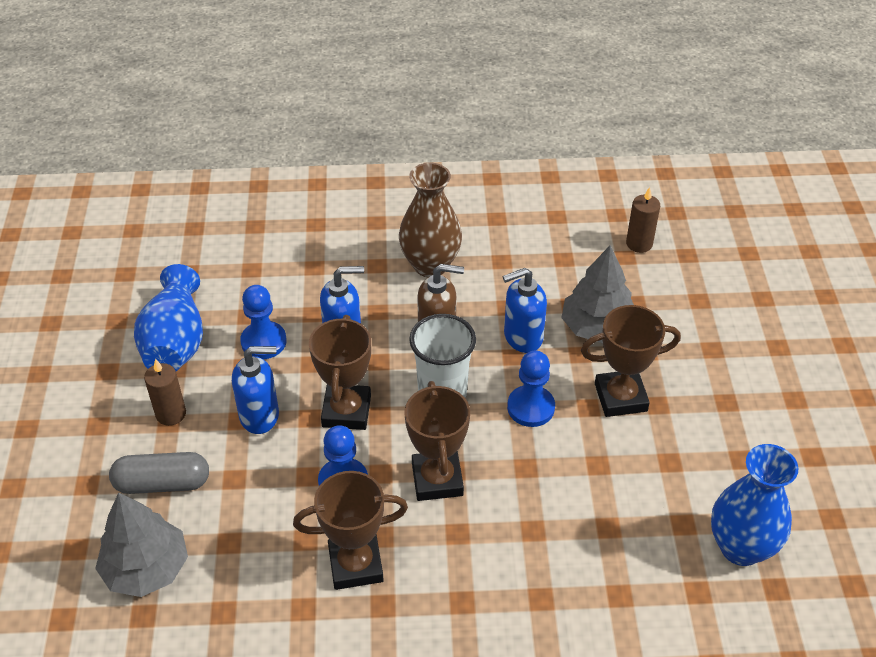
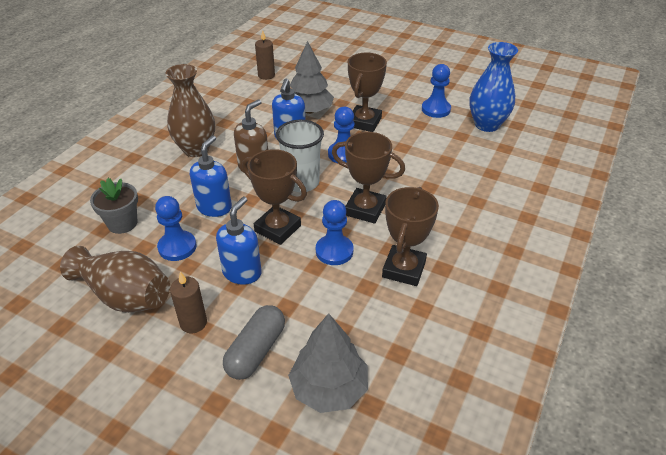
camera: 60 degrees left, 5 degrees down
(175, 342) = (125, 296): blue vase -> brown vase
(270, 279) = (122, 223): none -> grey flower pot
(726, 467) = (436, 109): none -> blue pawn

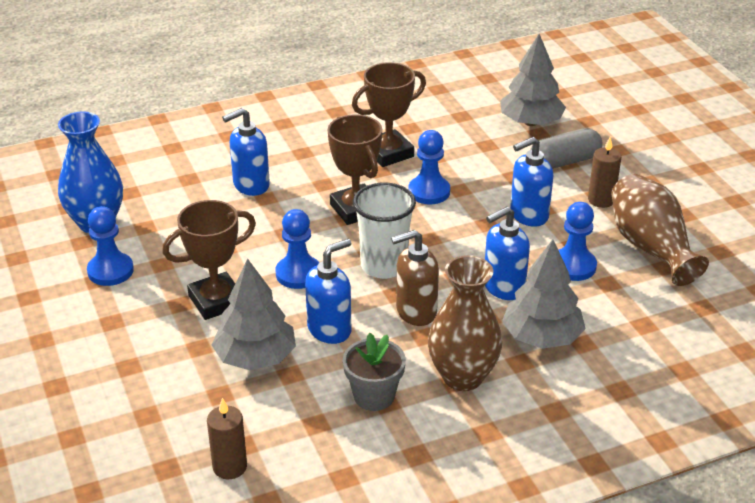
camera: 140 degrees left, 5 degrees down
(122, 223) = (617, 320): grey flower pot -> grey flower pot (374, 396)
(166, 189) = (542, 337): none -> grey tree
(278, 228) = (459, 234): brown trophy -> none
(451, 189) = (250, 185): none -> blue soap dispenser

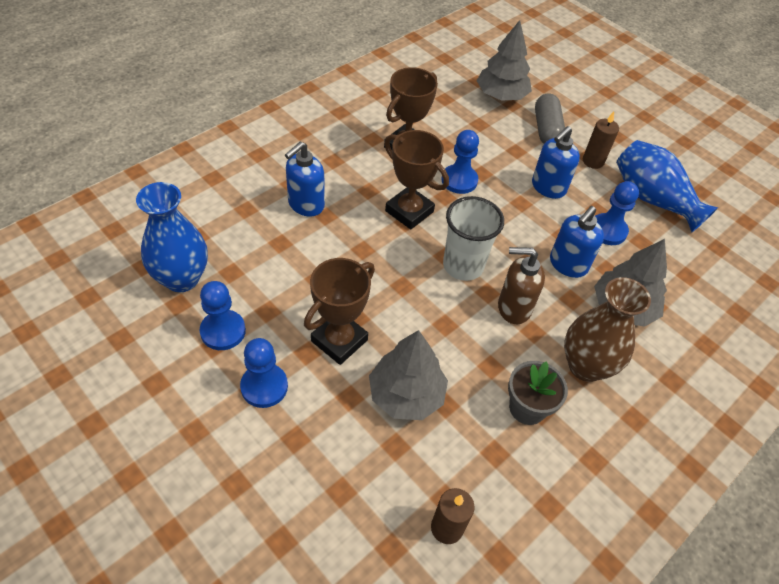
camera: 25 degrees left, 15 degrees up
(298, 274) = (396, 292): blue pawn -> blue pawn (264, 386)
(330, 329) = (453, 345): blue soap dispenser -> none
(415, 312) = (513, 308): brown soap dispenser -> brown soap dispenser turned 45 degrees clockwise
(564, 162) = (546, 129): grey capsule -> grey capsule turned 45 degrees counterclockwise
(650, 247) = (652, 199): brown vase -> blue vase

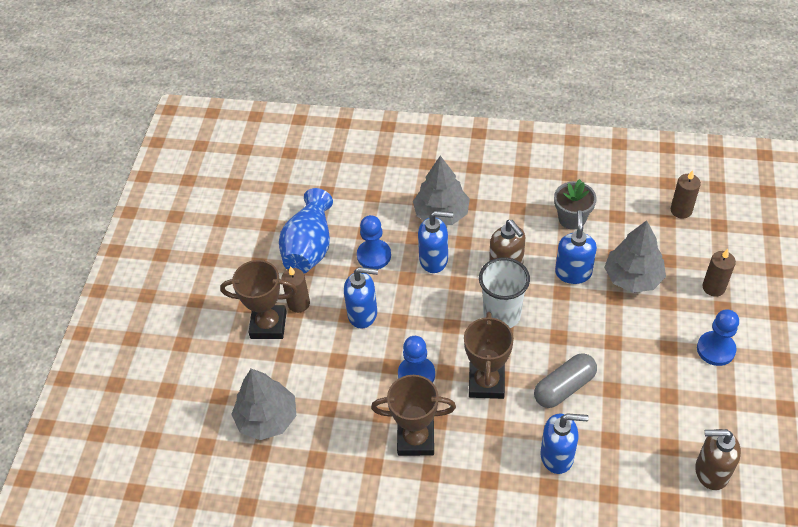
camera: 120 degrees left, 0 degrees up
(182, 278) = (711, 472): blue vase -> brown soap dispenser
(223, 331) = (713, 406): blue pawn -> none
(324, 455) = (713, 287): none -> brown candle
(339, 340) = (640, 337): brown trophy -> brown trophy (268, 325)
(459, 351) = (573, 272): none -> blue soap dispenser
(546, 129) = (286, 356): grey capsule -> grey capsule (564, 387)
(585, 366) = (510, 208): brown vase -> none

